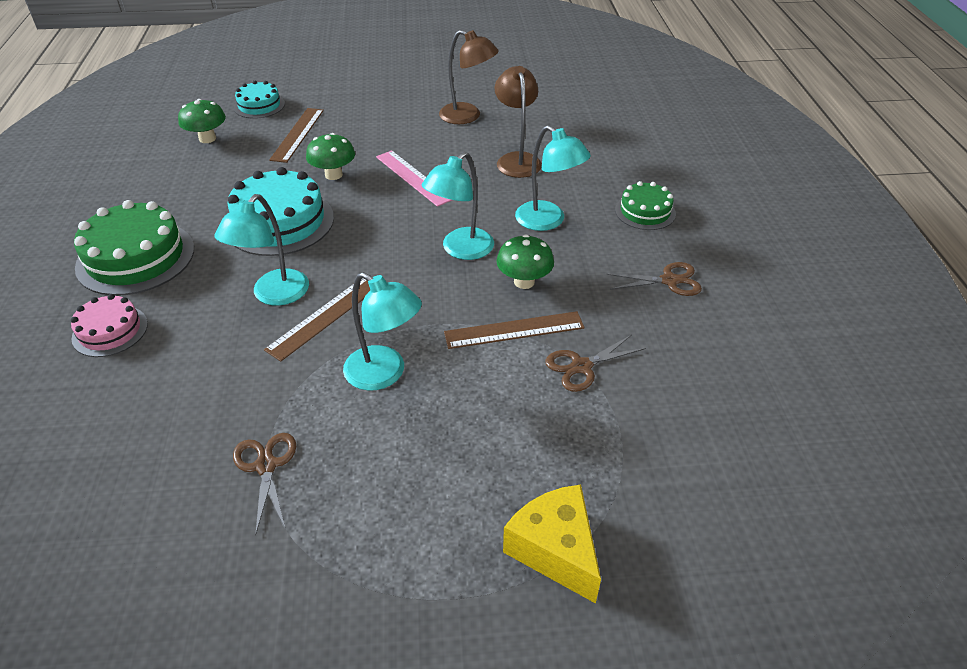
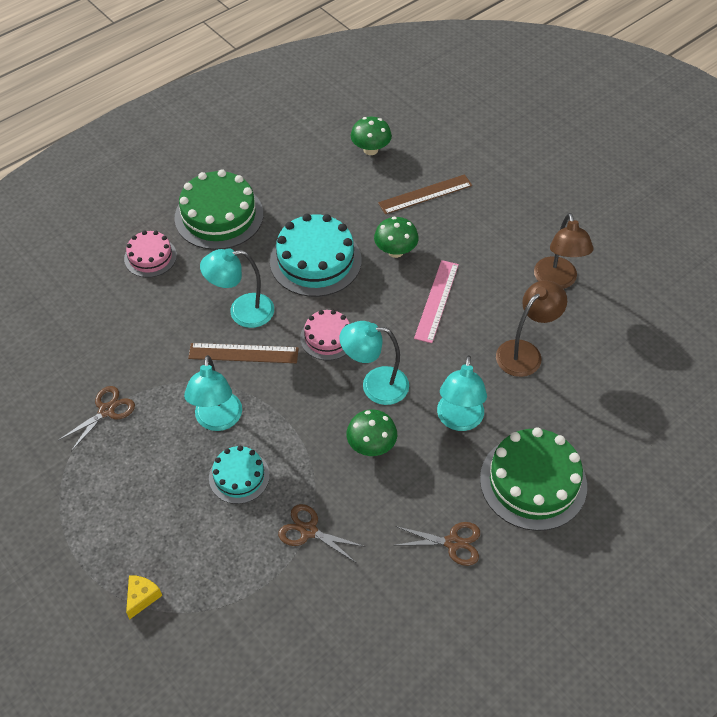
camera: 55 degrees right, 10 degrees up
(259, 105) = (440, 145): turquoise cake -> turquoise cake (239, 476)
(375, 254) = (327, 337): none -> pink cake
(514, 330) = (314, 469): brown ruler -> none
(555, 550) = (142, 597): yellow cheese -> yellow cheese, size x0.54
(645, 211) = (533, 482): green cake -> green cake, size x1.75
(669, 280) = (452, 543): brown scissors -> brown scissors turned 45 degrees counterclockwise

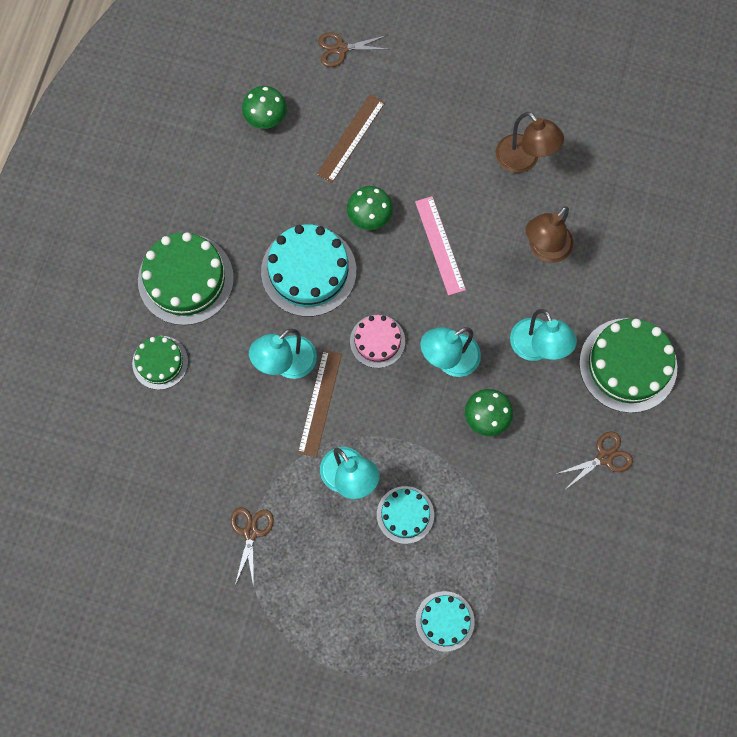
camera: 35 degrees left, 20 degrees up
(142, 597) = (412, 662): yellow cheese -> none
(150, 257) = (160, 362): pink cake -> green cake
(199, 582) = (445, 621): none -> turquoise cake
(243, 353) = (319, 403): brown ruler -> brown ruler turned 45 degrees counterclockwise
(308, 531) = (493, 522): brown scissors -> brown scissors (341, 49)
(525, 352) = (544, 249): brown lamp -> brown lamp turned 150 degrees counterclockwise

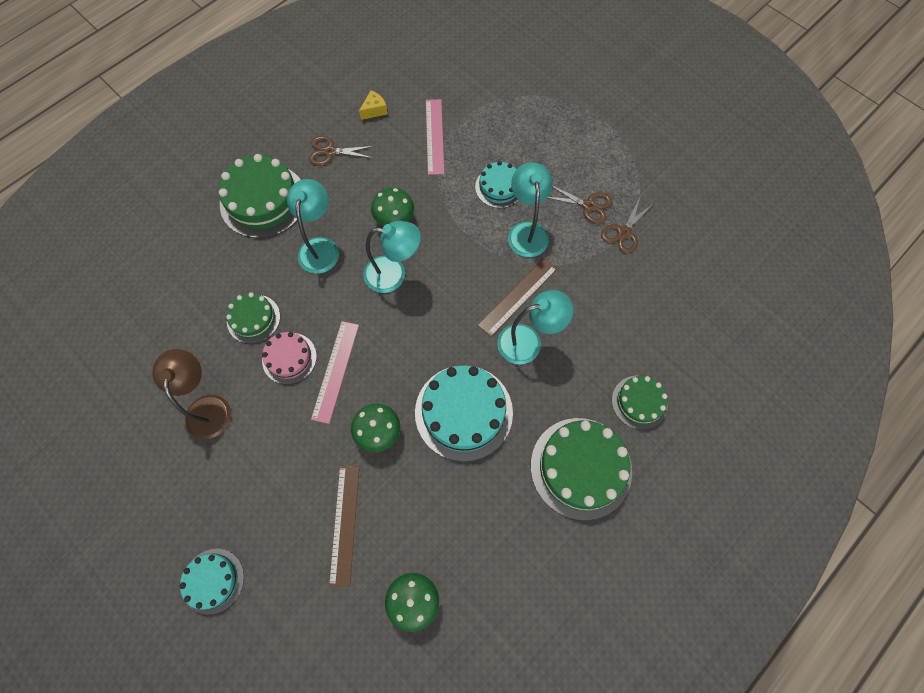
camera: 150 degrees left, 5 degrees down
(341, 49) = (288, 639): brown scissors -> brown scissors (588, 205)
(351, 138) = (344, 524): brown ruler -> brown ruler turned 60 degrees counterclockwise
(377, 341) = (441, 319): pink cake -> pink cake (289, 358)
(445, 621) = (513, 113): turquoise cake -> turquoise cake (213, 581)
(510, 539) = (434, 136): none -> pink ruler
(544, 249) = (253, 319): brown lamp -> green cake
(596, 536) = (374, 110): none -> yellow cheese

